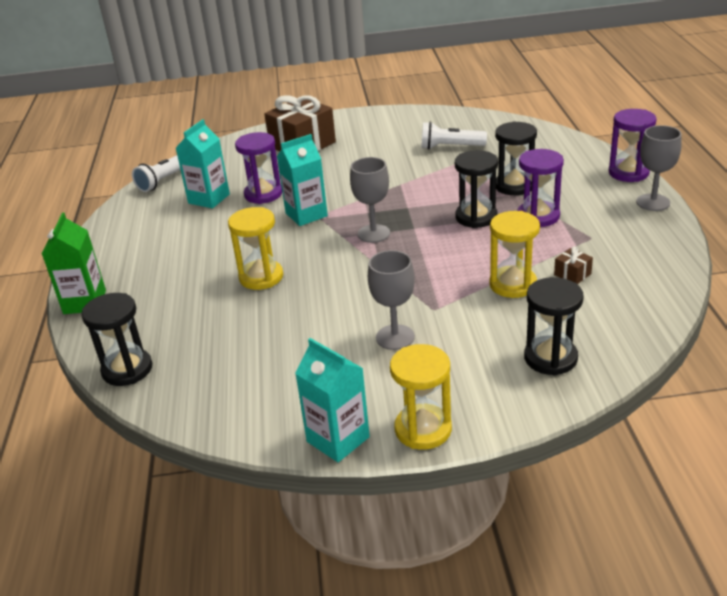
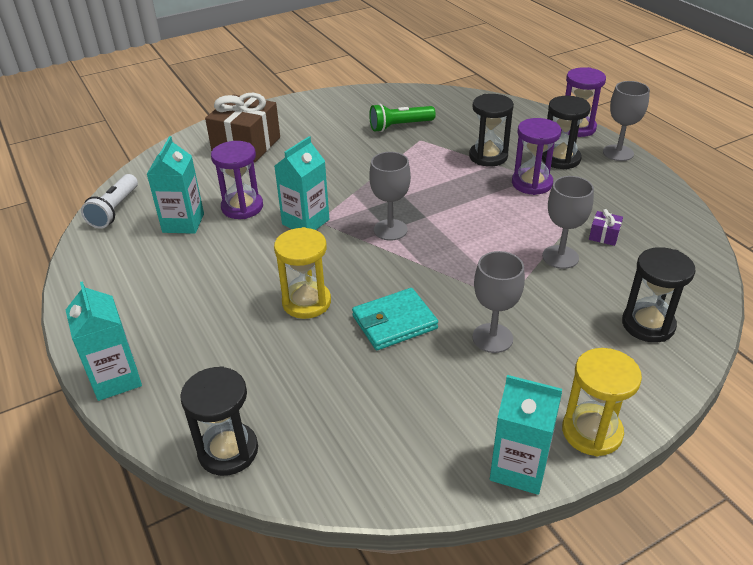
camera: 25 degrees left, 5 degrees up
(85, 302) = (116, 379): green carton -> turquoise carton
(320, 307) = (394, 322): none -> turquoise wallet
(450, 147) = (400, 126): white flashlight -> green flashlight
(476, 217) = (476, 194): black hourglass -> black hourglass (560, 159)
(513, 284) = (560, 257): yellow hourglass -> grey goblet
(572, 274) = (604, 236): brown gift -> purple gift

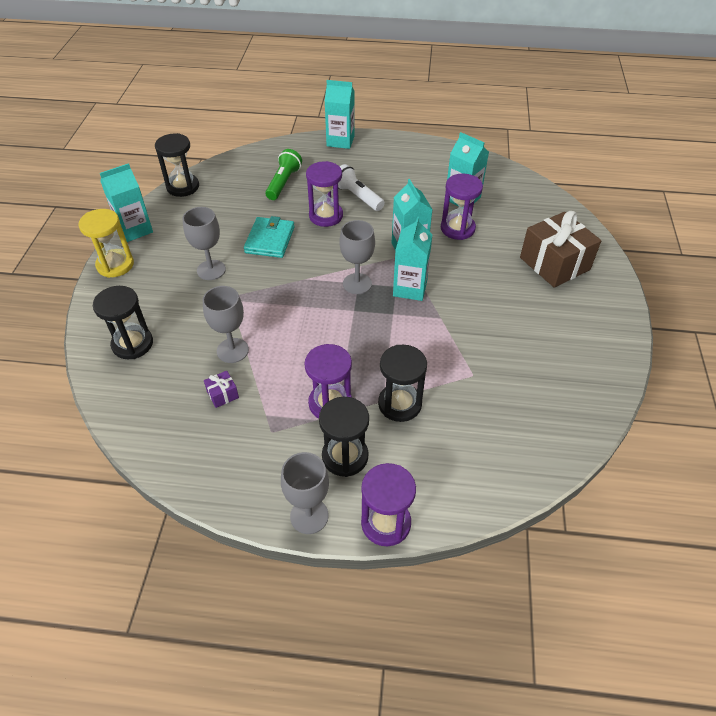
camera: 125 degrees right, 10 degrees up
(115, 210) = (507, 177): white flashlight -> white flashlight (357, 197)
(228, 451) = (256, 157): black hourglass -> black hourglass (183, 187)
(306, 302) = (326, 216): yellow hourglass -> purple hourglass
(361, 200) = (410, 288): none -> turquoise carton
(400, 126) = (512, 375): green flashlight -> green flashlight (283, 183)

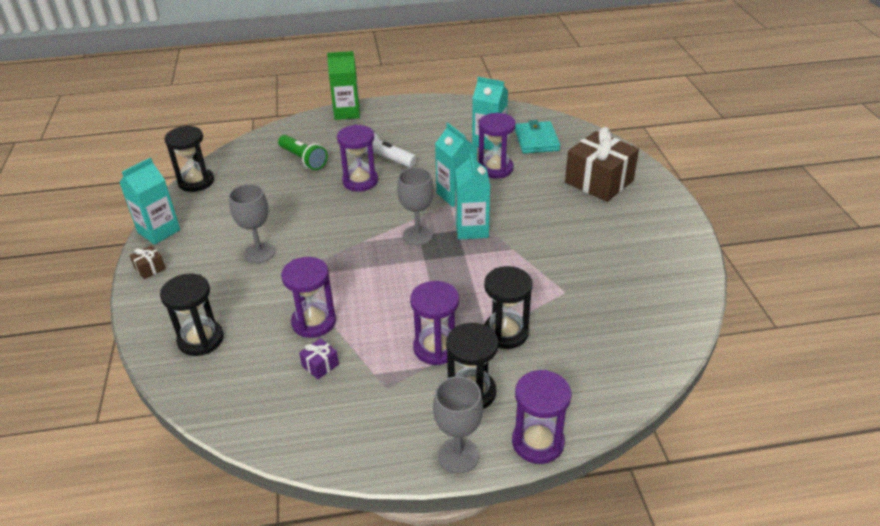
camera: 15 degrees left, 10 degrees down
(115, 265) = (150, 268): yellow hourglass -> brown gift
(232, 350) = (314, 322): grey goblet -> purple hourglass
(270, 240) = (311, 213): turquoise wallet -> turquoise wallet (536, 140)
(283, 183) = (303, 159): green flashlight -> green flashlight turned 135 degrees clockwise
(340, 141) = (347, 113): turquoise carton -> green carton

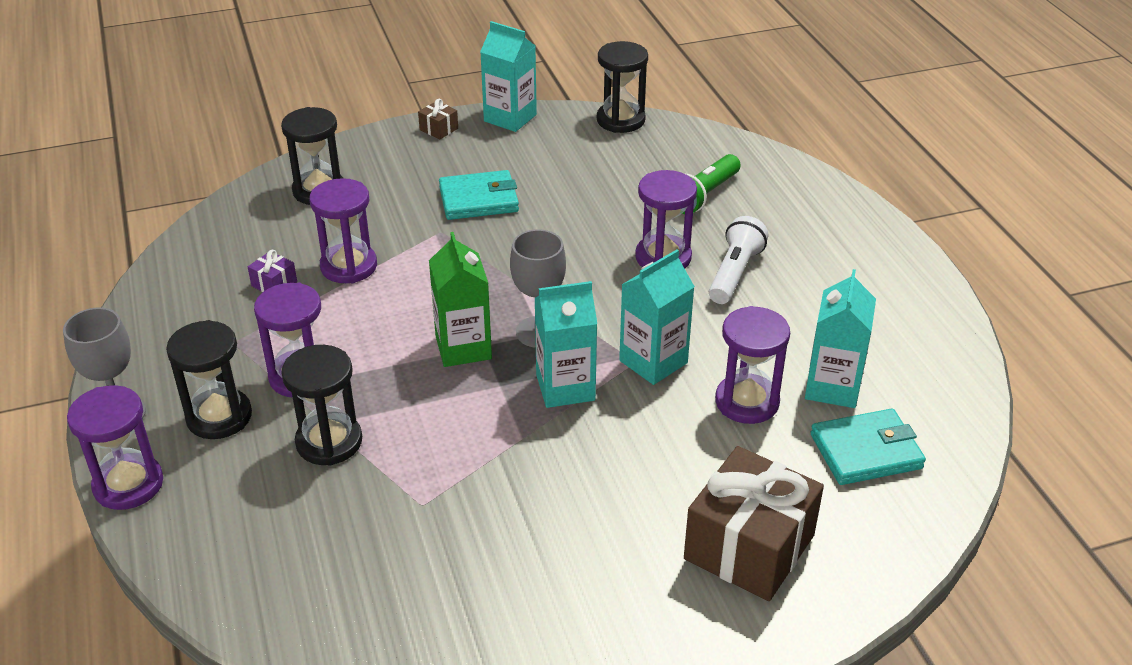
camera: 80 degrees right, 0 degrees up
(259, 253) = (479, 199): grey goblet -> turquoise wallet
(347, 113) = (858, 214): green carton -> green carton (463, 347)

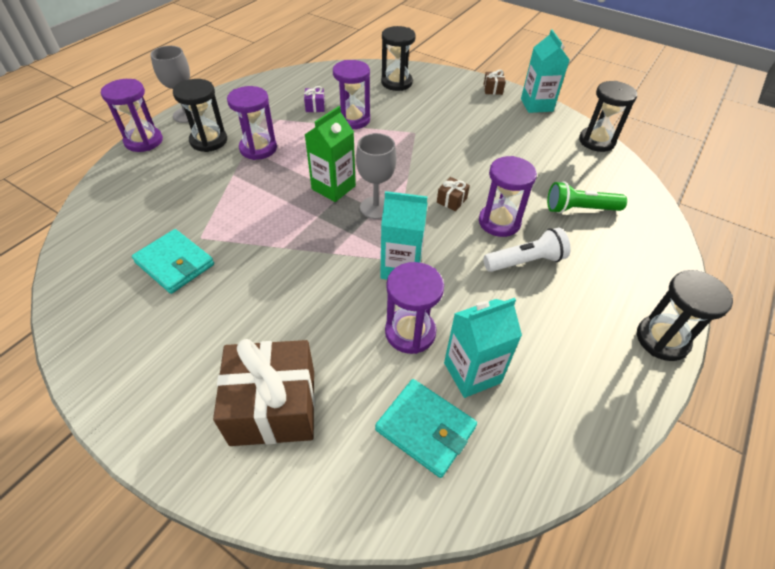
camera: 50 degrees right, 10 degrees up
(329, 442) = (220, 182): black hourglass -> black hourglass (662, 339)
(479, 199) = (456, 130): turquoise wallet -> turquoise wallet (175, 263)
(565, 387) = (341, 242): turquoise carton -> none
(593, 270) = (451, 200): none -> brown gift

